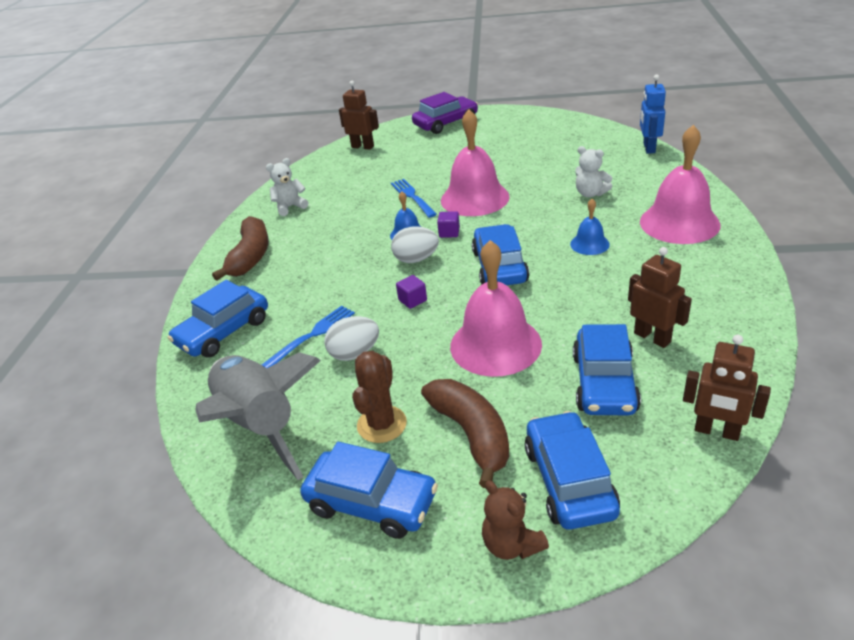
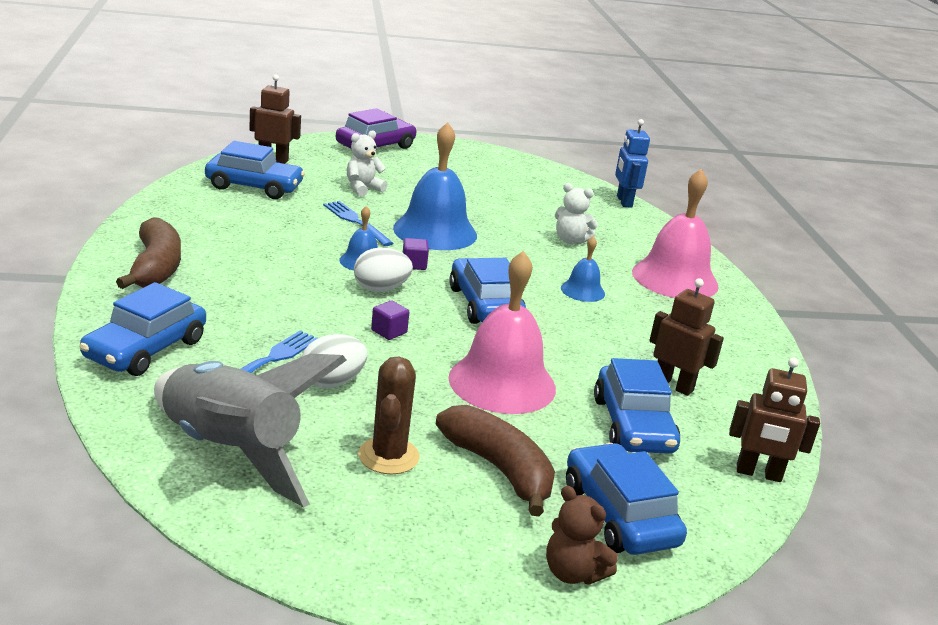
camera: 20 degrees left, 10 degrees down
(290, 207) = (193, 217): white teddy bear -> white teddy bear (363, 188)
(371, 503) = (400, 533): blue car -> blue car (254, 187)
(474, 198) = (435, 231): pink bell -> blue bell

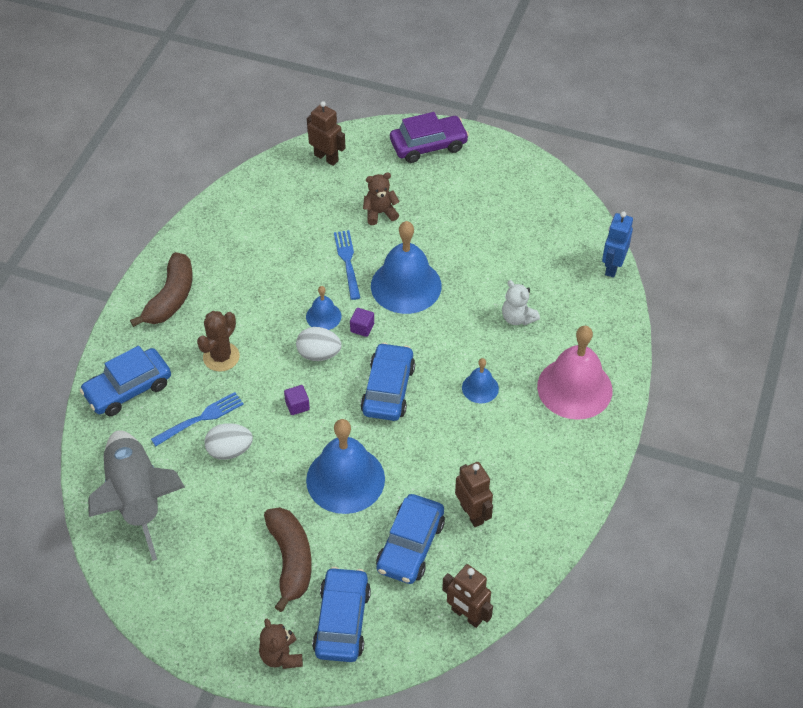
camera: 30 degrees right, 25 degrees up
(254, 187) = (291, 198): blue car -> none
(363, 188) = (380, 213): white teddy bear -> brown teddy bear
(388, 456) = (228, 529): brown cactus -> brown cactus (221, 357)
(502, 382) = (345, 479): pink bell -> blue bell

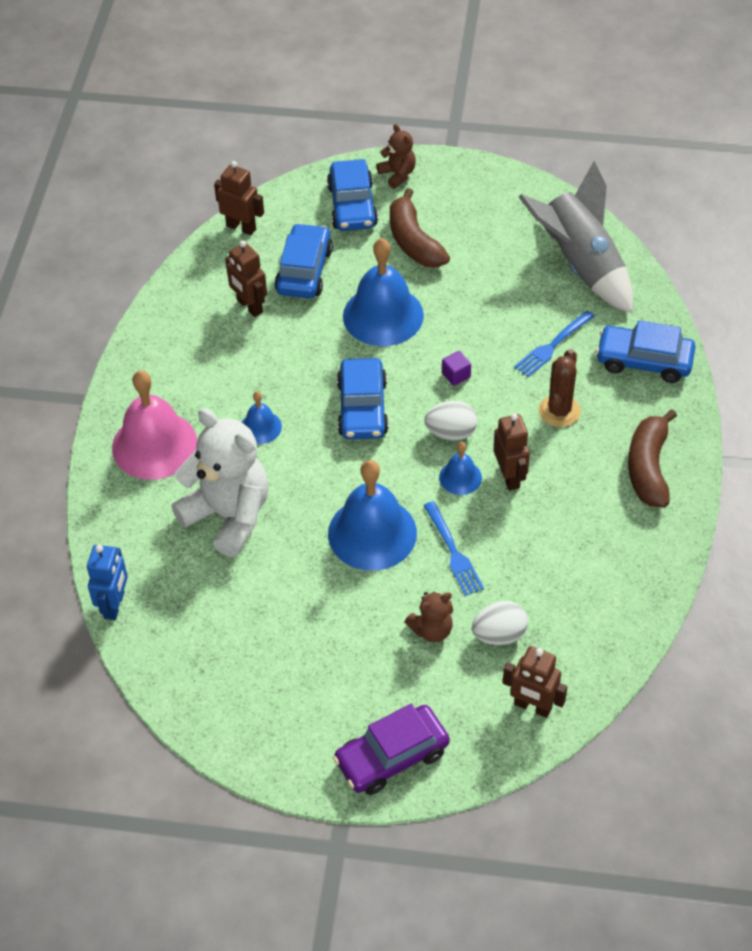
camera: 170 degrees right, 0 degrees up
(128, 389) = (644, 361): blue car -> blue car turned 120 degrees counterclockwise
(229, 451) = (509, 321): white egg -> white egg (499, 635)
(284, 310) = (509, 477): none -> brown robot
(362, 328) = (410, 471): purple cube -> none
(517, 318) = (228, 515): white teddy bear -> white teddy bear, size x2.10

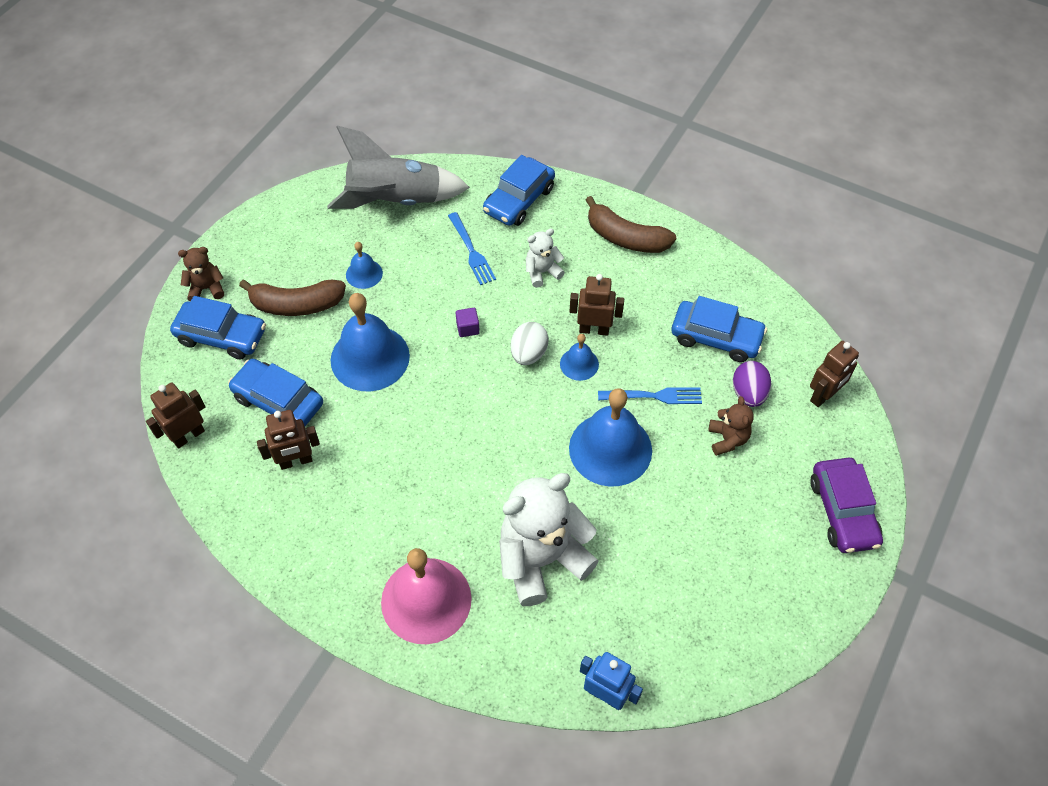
camera: 70 degrees left, 5 degrees up
(261, 427) = (450, 499): blue bell -> blue bell (364, 274)
(362, 408) = (469, 410): blue car -> blue car (716, 337)
(499, 635) = (748, 393): white egg -> purple egg
(559, 411) = (542, 272): brown cactus -> white teddy bear

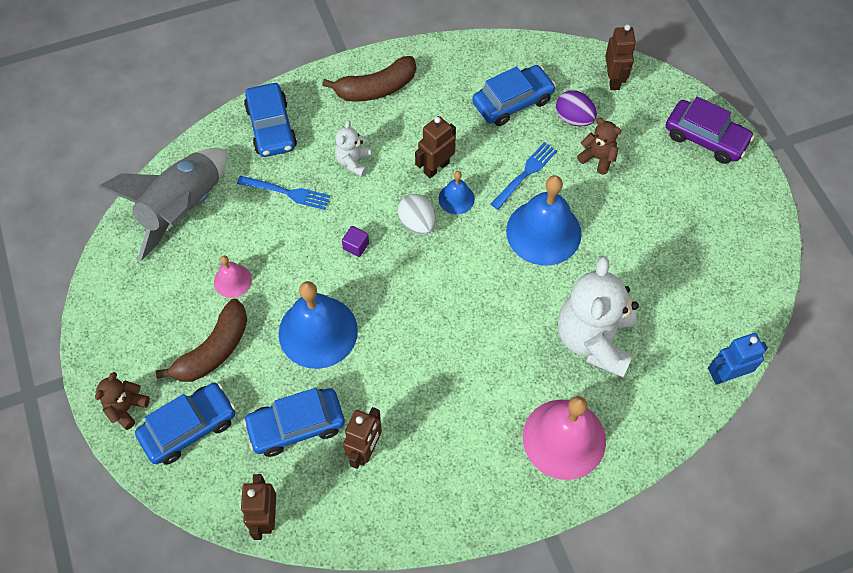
camera: 50 degrees left, 5 degrees up
(364, 274) = (232, 280): blue bell -> pink bell

